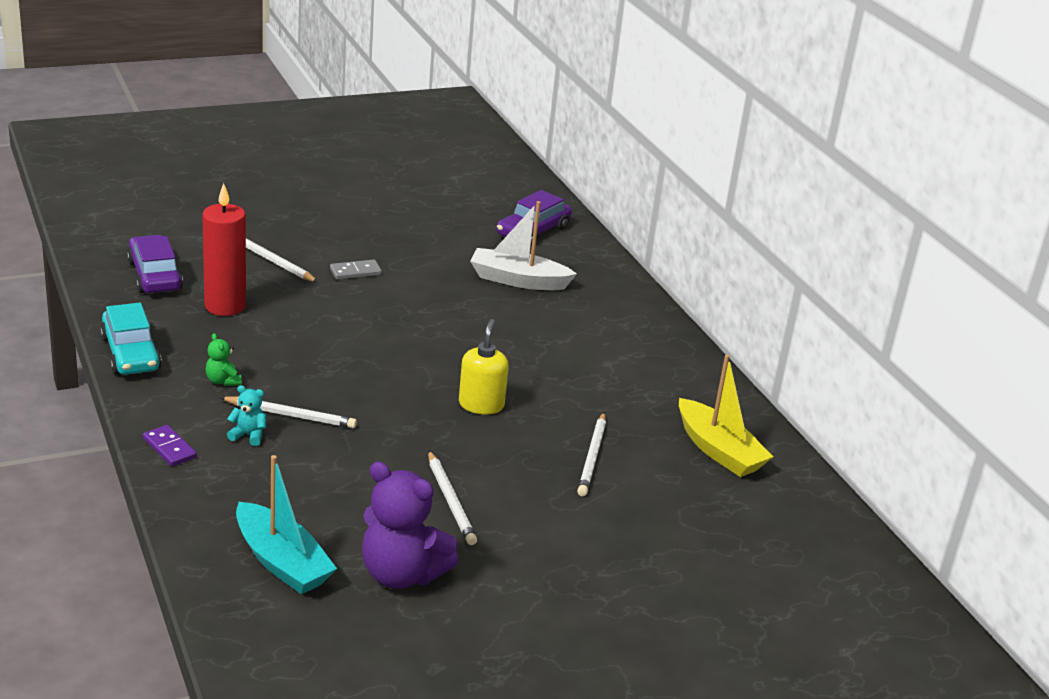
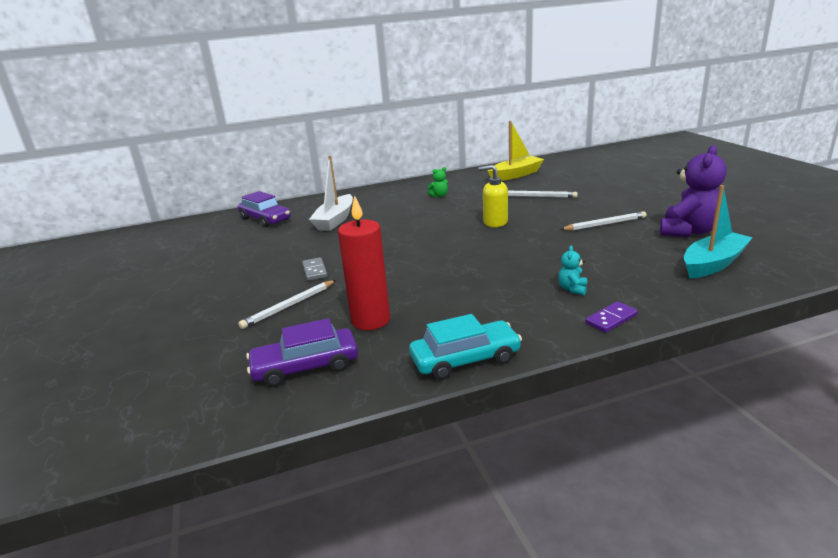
camera: 80 degrees left, 5 degrees down
(223, 381) = (498, 307): green teddy bear -> green teddy bear (439, 196)
(290, 415) = (536, 276): white pencil -> none

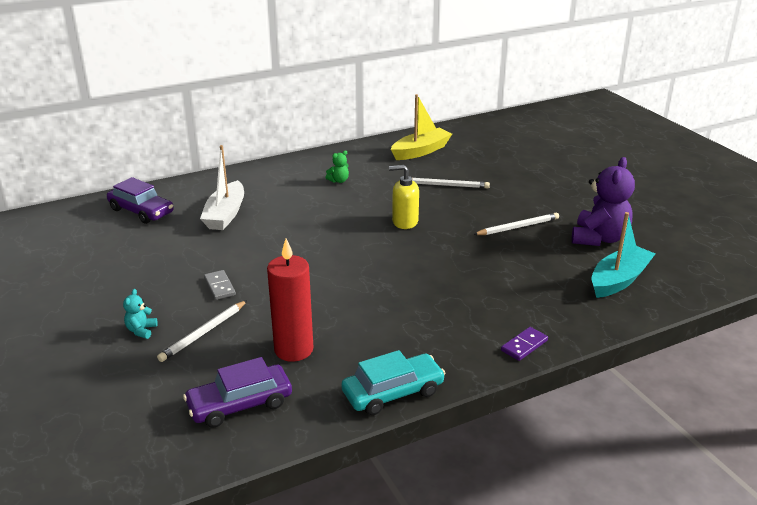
camera: 10 degrees left, 5 degrees up
(572, 289) = (488, 311): turquoise teddy bear -> turquoise teddy bear (141, 330)

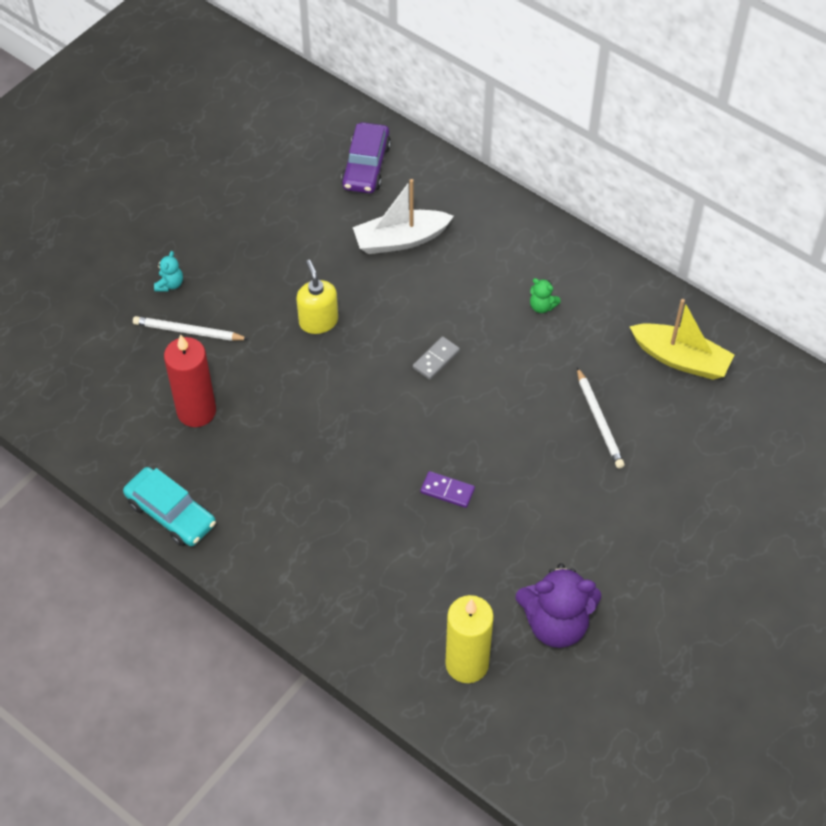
camera: 65 degrees right, 25 degrees up
(141, 330) = (170, 284): turquoise teddy bear -> turquoise teddy bear turned 120 degrees clockwise
(219, 287) = (265, 305): grey domino -> grey domino (436, 359)
(240, 404) = (107, 407): purple car -> none
(404, 222) = (481, 410): yellow soap dispenser -> yellow soap dispenser (318, 321)
(518, 227) = (534, 529): white pencil -> none
(524, 345) = (292, 600): purple domino -> purple domino (447, 491)
(619, 280) = (467, 664): turquoise boat -> yellow candle

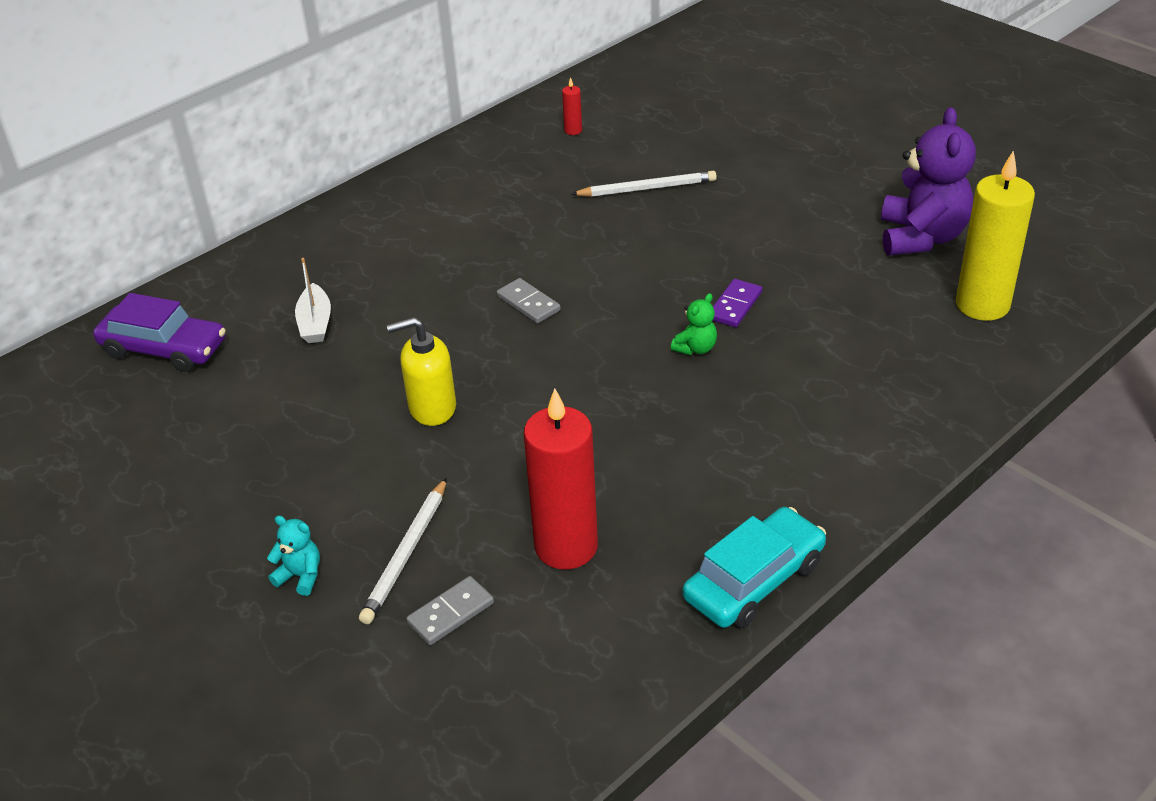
camera: 80 degrees left, 15 degrees down
(143, 361) = (451, 613): none -> grey domino
(401, 240) = (315, 323): white boat -> white boat, size x0.59
(542, 306) = (469, 216): green teddy bear -> green teddy bear (695, 348)
(680, 359) = (573, 130): yellow boat -> red candle

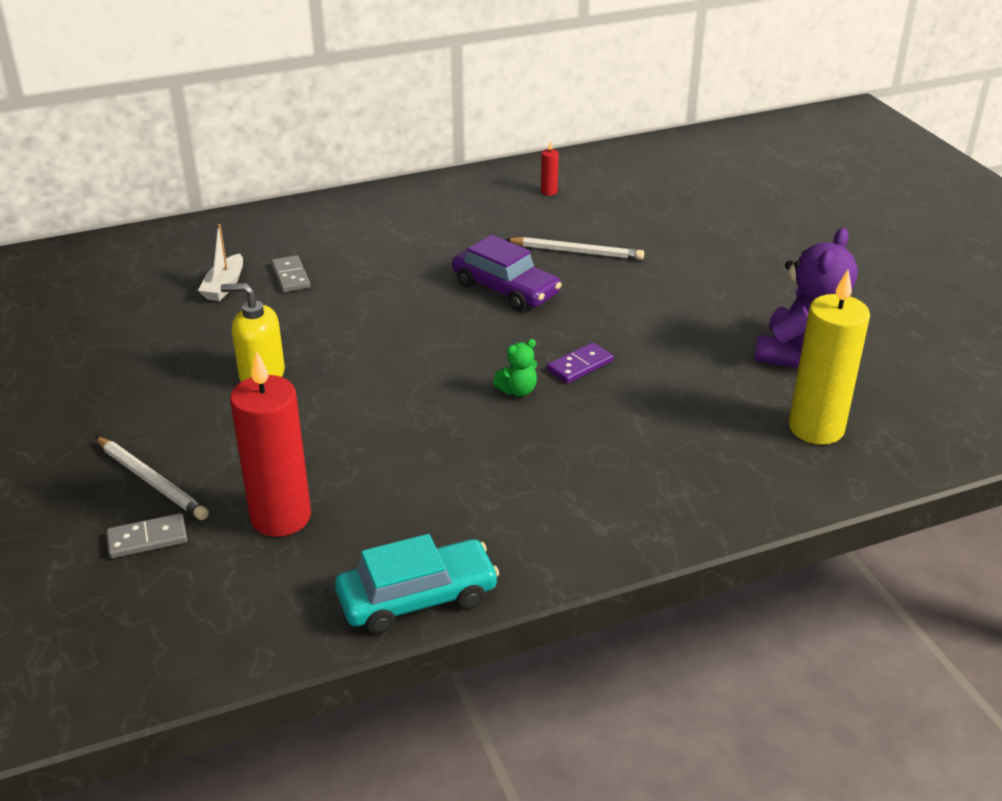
camera: 20 degrees right, 5 degrees down
(164, 349) = (99, 274): purple car -> purple car (505, 289)
(300, 576) = (59, 472): turquoise teddy bear -> none
(406, 553) = (151, 481): white pencil -> white pencil turned 90 degrees counterclockwise
(528, 303) = (404, 316): grey domino -> grey domino (291, 276)

